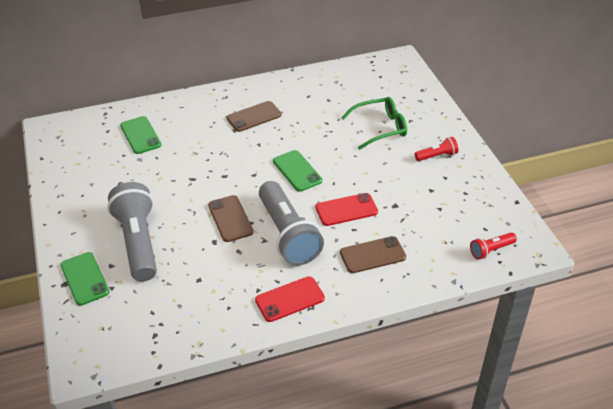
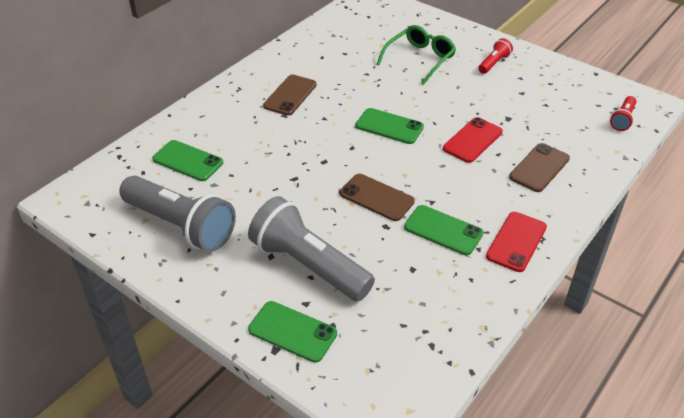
camera: 35 degrees left, 0 degrees up
(248, 264) = (443, 230): none -> green phone
(288, 234) = (447, 186): grey flashlight -> grey flashlight (181, 226)

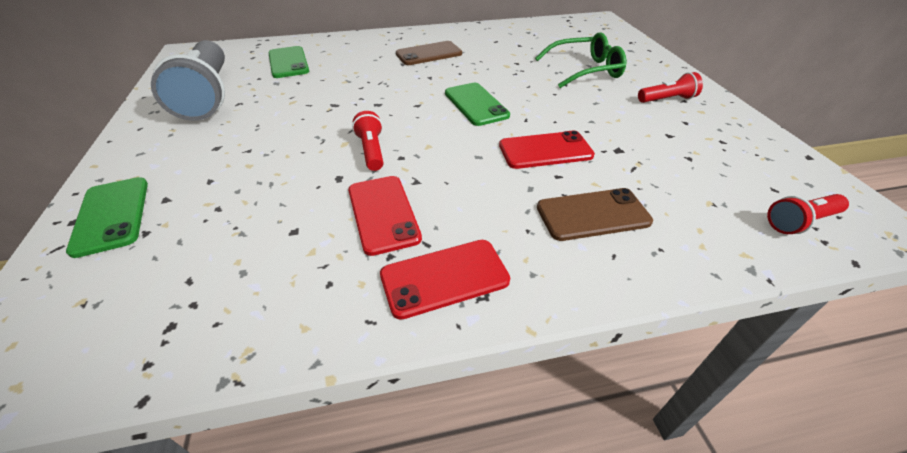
camera: 40 degrees right, 0 degrees up
(309, 265) = (225, 171): grey flashlight -> none
(377, 197) = (372, 151): brown phone -> red flashlight
(443, 230) = (383, 214): green phone -> red phone

